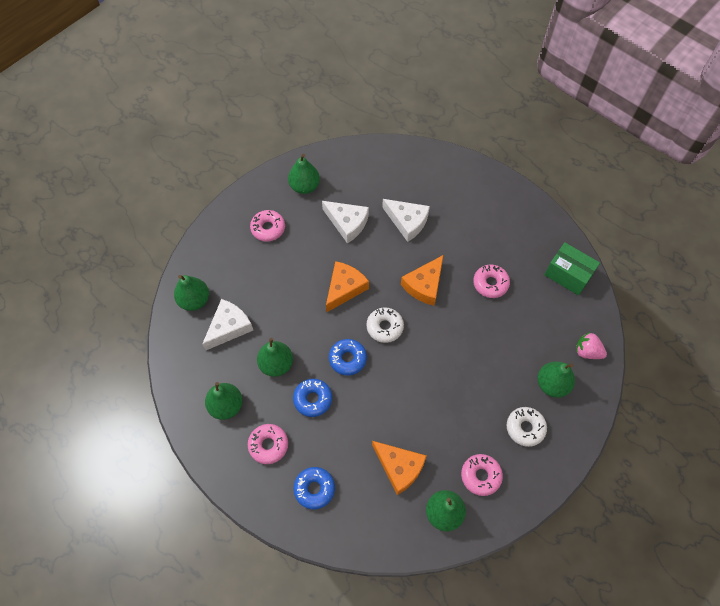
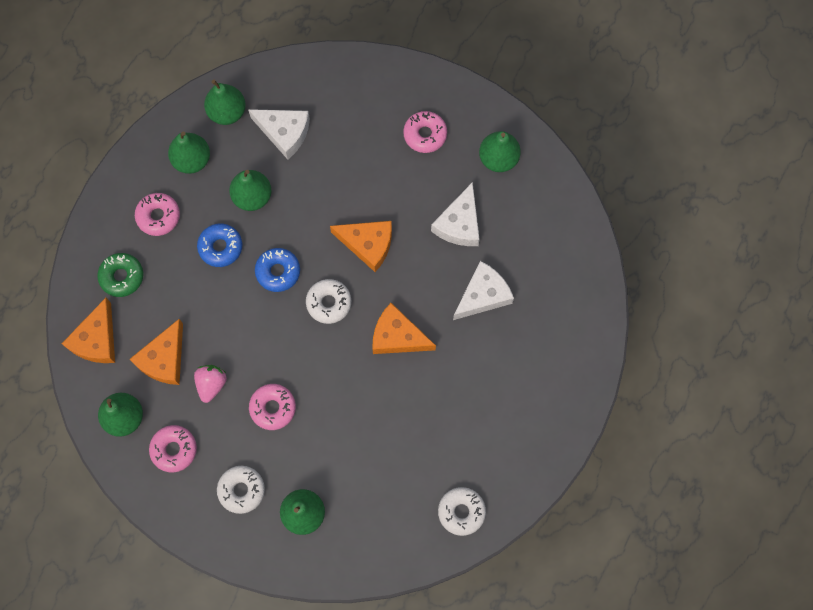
camera: 75 degrees right, 10 degrees up
(194, 300) = (308, 85): green pear -> green pear (227, 112)
(314, 489) = (122, 277): blue donut -> green donut
(367, 523) = (97, 340): none -> orange cheese
(407, 222) = (483, 295): white cheese -> white cheese turned 150 degrees counterclockwise
(490, 284) = (421, 416): pink donut -> pink donut (273, 408)
(568, 275) = (461, 512): green box -> white donut
(587, 351) = (358, 551): pink strawberry -> pink strawberry (211, 384)

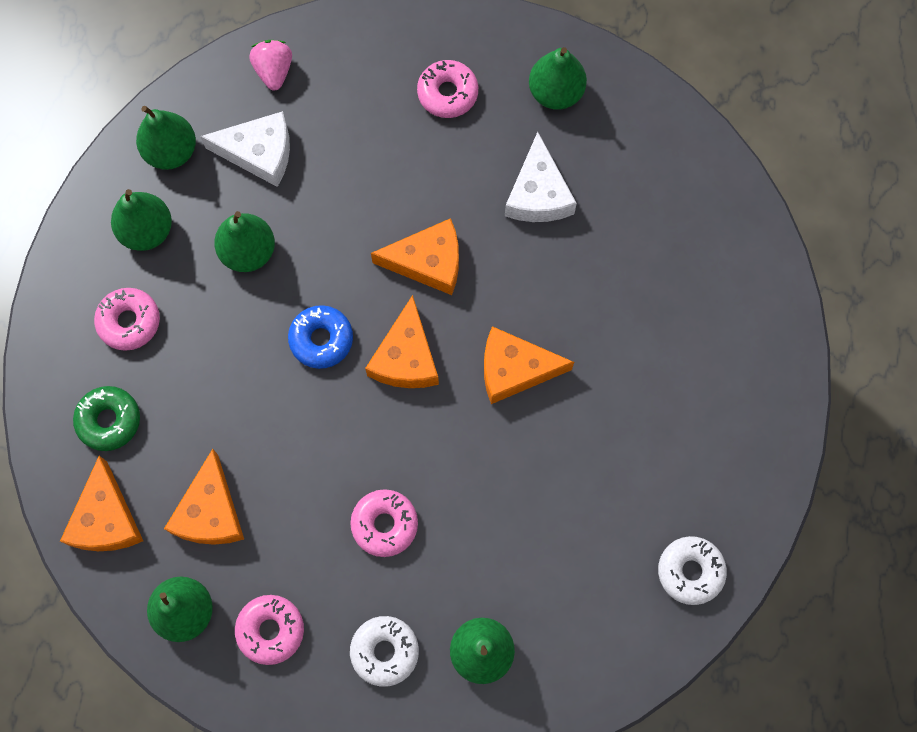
camera: 20 degrees left, 0 degrees up
(211, 384) = (288, 522): pink strawberry -> pink strawberry (274, 71)
(220, 247) = (230, 334): blue donut -> none
(329, 303) = (406, 357): white donut -> orange cheese
(483, 295) = (605, 276): white cheese -> none

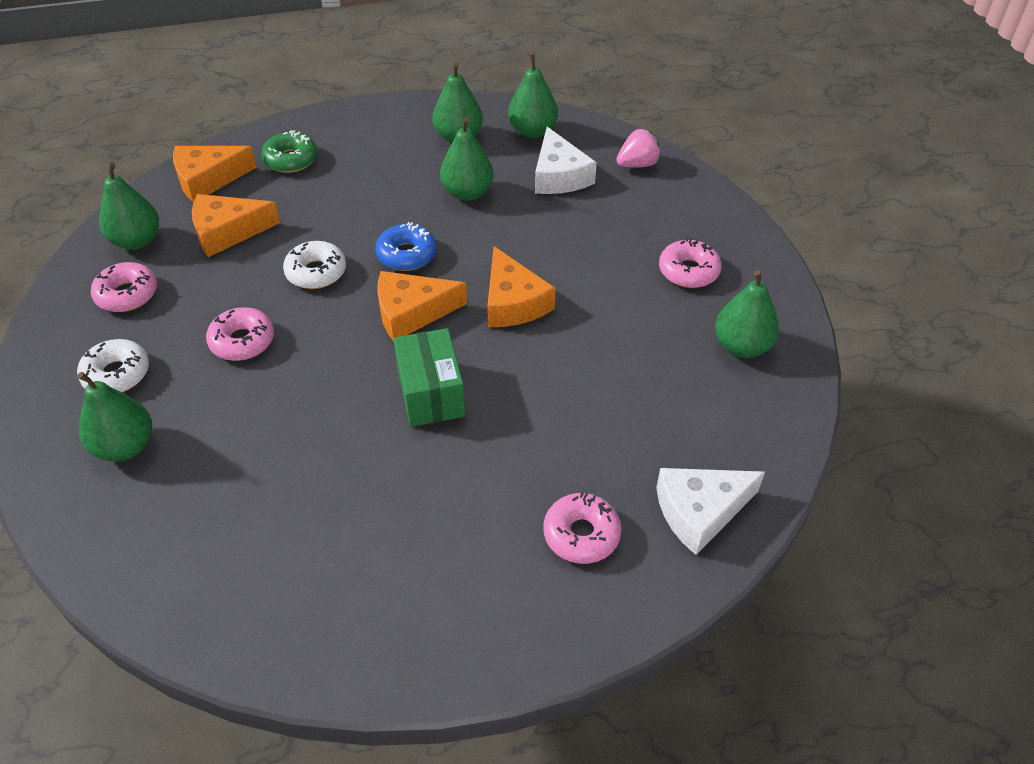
camera: 70 degrees right, 25 degrees down
(129, 322) = (377, 148): pink donut -> pink donut (581, 534)
(514, 369) = (431, 393): orange cheese -> green box
(538, 194) = (626, 362): white cheese -> white cheese (700, 511)
(690, 571) = (247, 612): white donut -> white donut (316, 272)

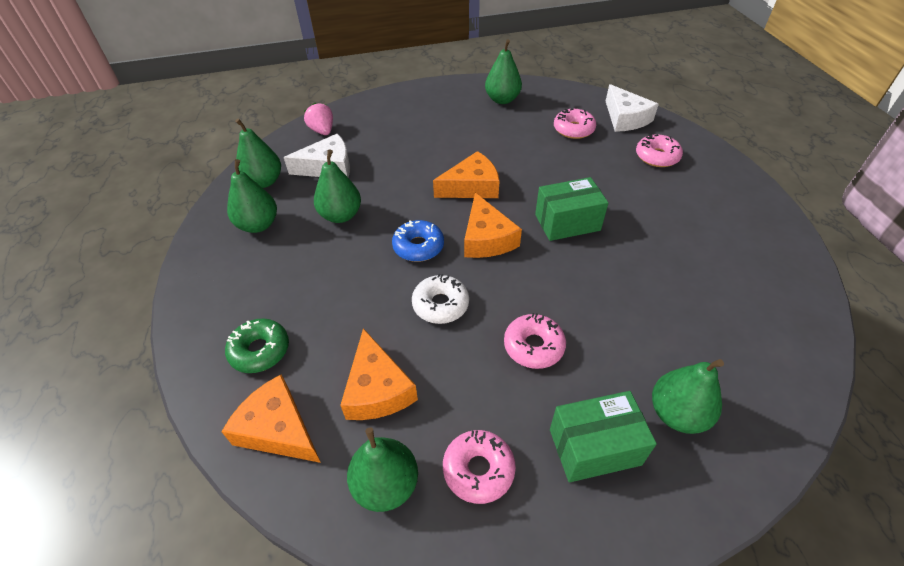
camera: 90 degrees left, 0 degrees up
(116, 374) = (594, 447): white donut -> green box
(208, 179) = (278, 429): orange cheese -> orange cheese turned 150 degrees clockwise
(688, 271) = (438, 114): pink donut -> pink donut (573, 129)

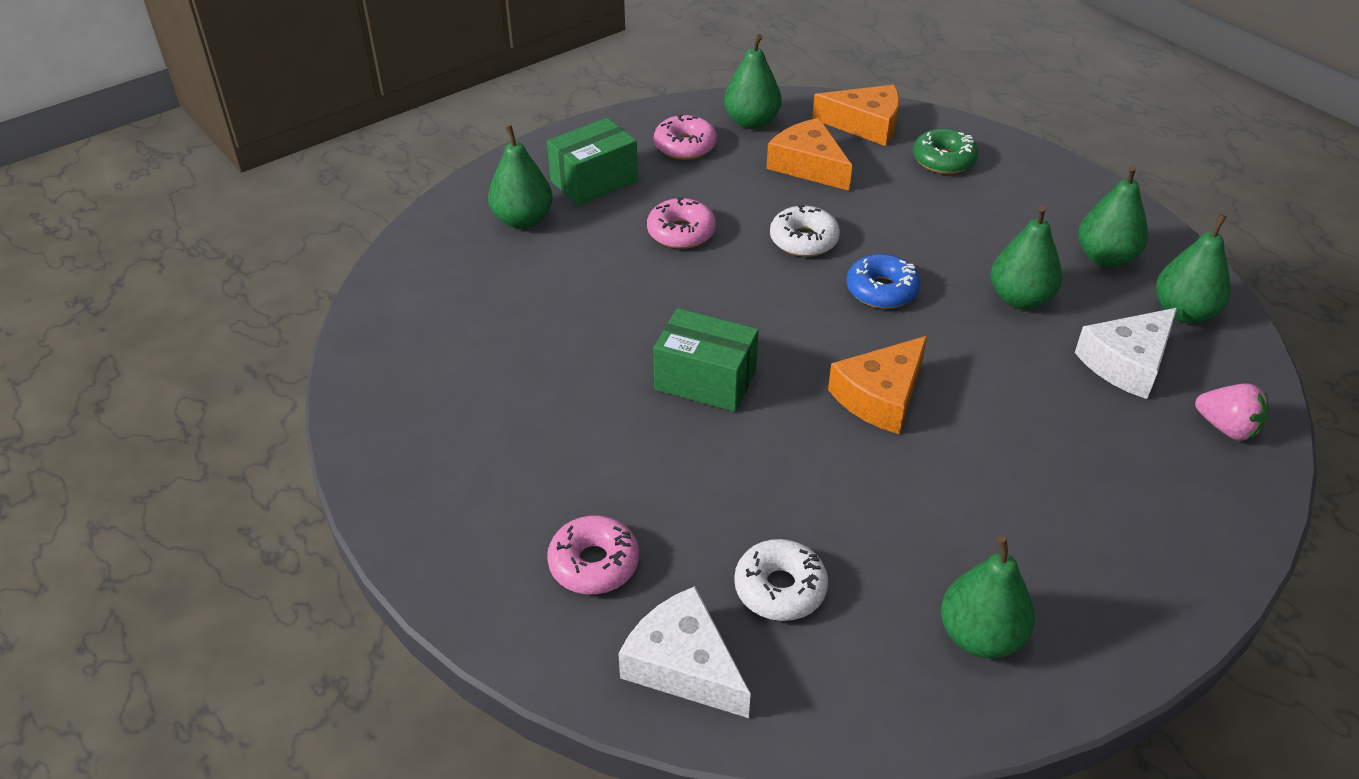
camera: 155 degrees right, 5 degrees down
(486, 238) = (803, 325): orange cheese -> none
(567, 222) = (705, 380): green box -> green box turned 60 degrees clockwise
(573, 129) = (780, 588): pink donut -> white donut

